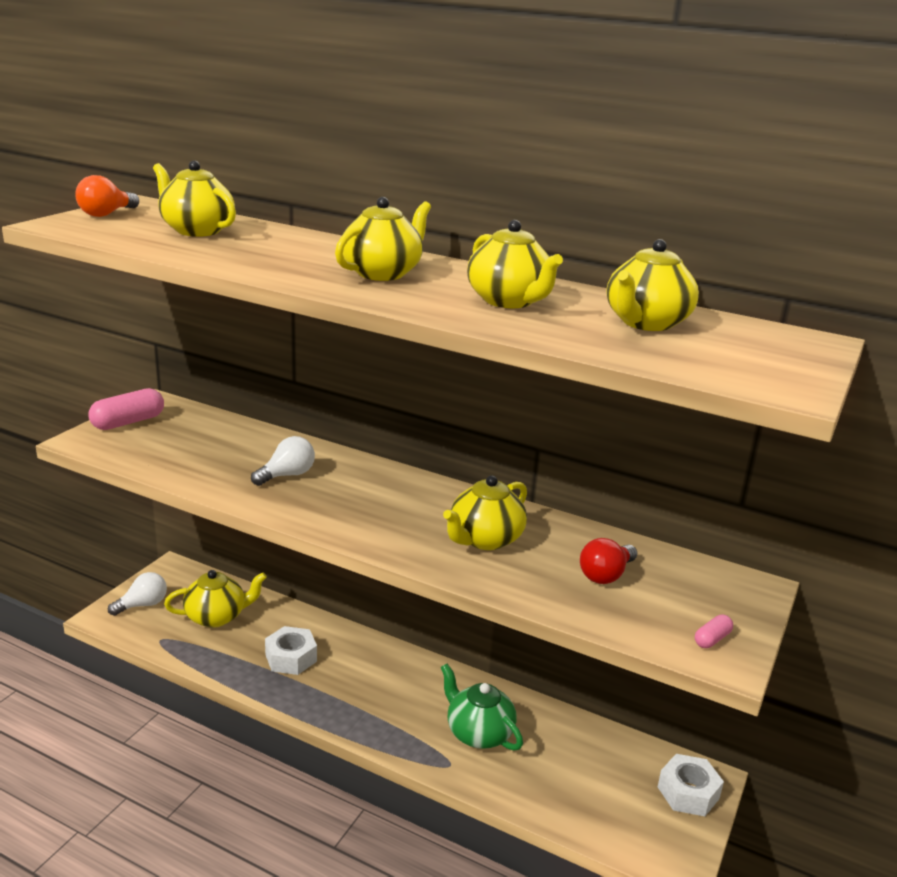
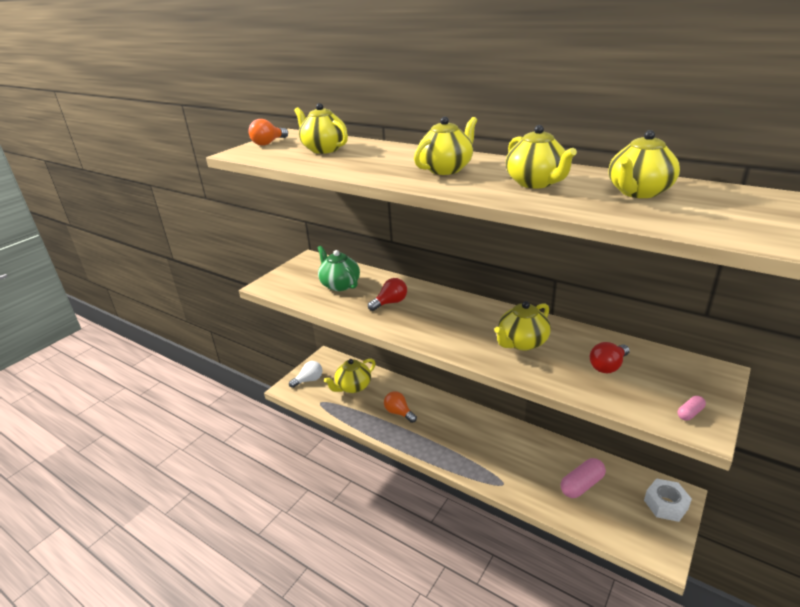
camera: 10 degrees right, 5 degrees up
(128, 422) = (292, 272): pink capsule -> pink capsule (581, 485)
(217, 617) = (353, 387): yellow teapot -> yellow teapot turned 150 degrees clockwise
(287, 475) = (390, 303): white light bulb -> red light bulb
(291, 658) = (399, 413): white nut -> orange light bulb
(478, 733) = (520, 462): green teapot -> green teapot (339, 284)

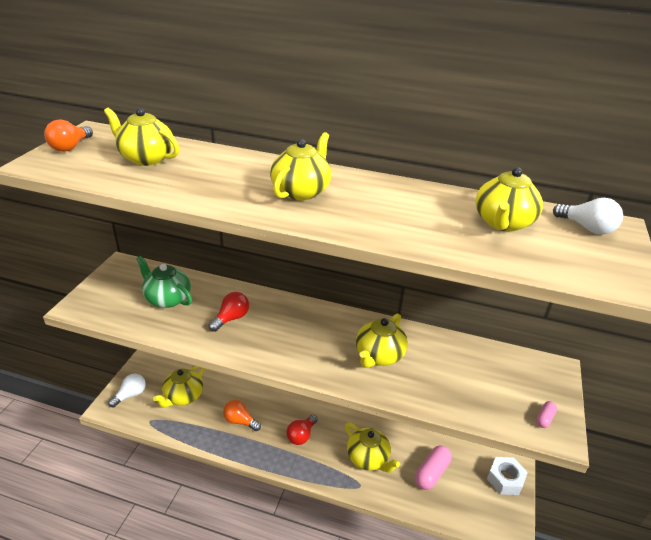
camera: 20 degrees left, 5 degrees up
(536, 183) = (402, 211): yellow teapot -> yellow teapot (368, 458)
(608, 366) = (464, 374): red light bulb -> red light bulb (301, 435)
(735, 198) = (587, 228): none -> white light bulb

